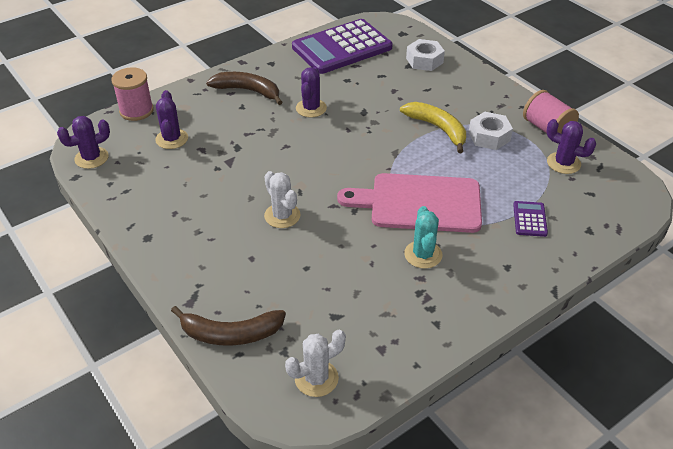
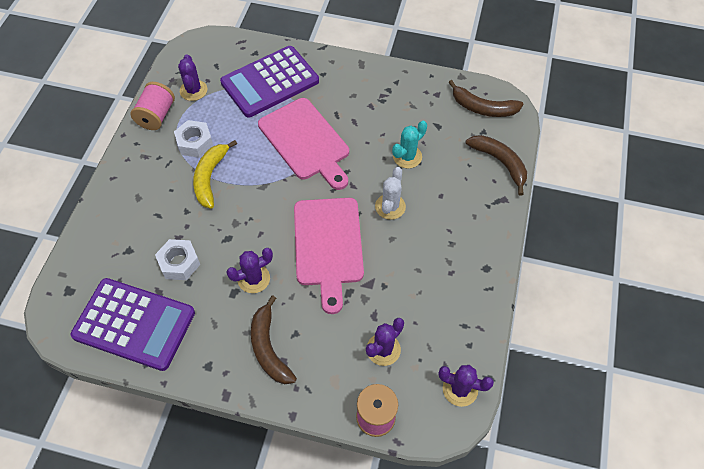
camera: 130 degrees left, 15 degrees up
(291, 158) = (328, 246): none -> pink cutting board
(316, 378) = (483, 108): white cactus -> brown banana
(423, 254) = (351, 114): turquoise cactus -> turquoise cactus (407, 156)
(424, 60) = (110, 243): white nut -> white nut (179, 263)
(529, 219) = (270, 82): purple calculator -> purple calculator, size x2.46

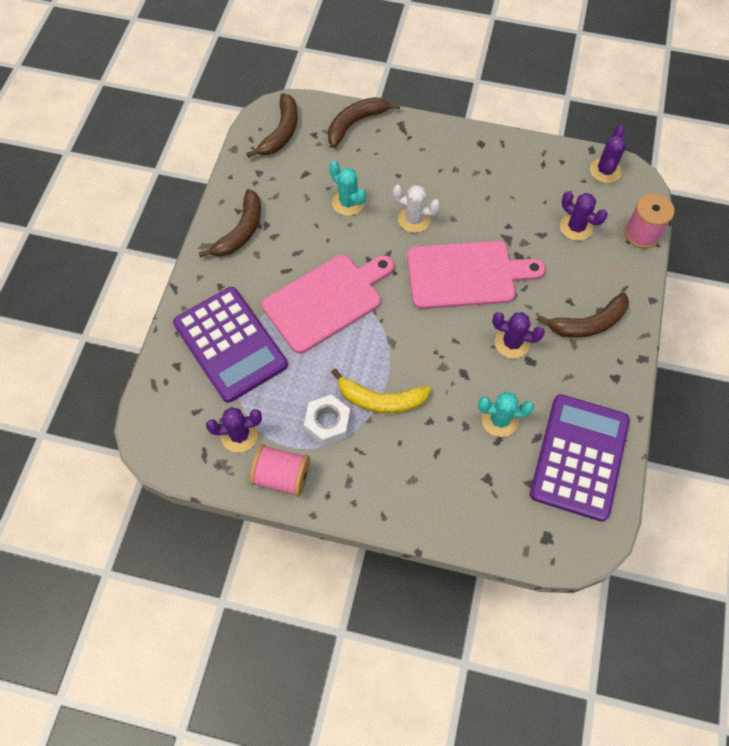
camera: 90 degrees left, 5 degrees up
(179, 263) = (500, 420): white nut -> turquoise cactus
(253, 279) = (512, 343): purple cactus -> purple cactus turned 45 degrees counterclockwise
(375, 84) = (241, 231): none -> brown banana

